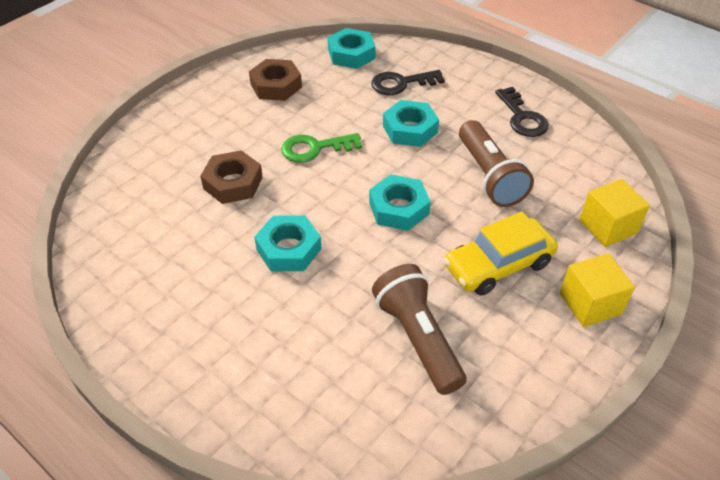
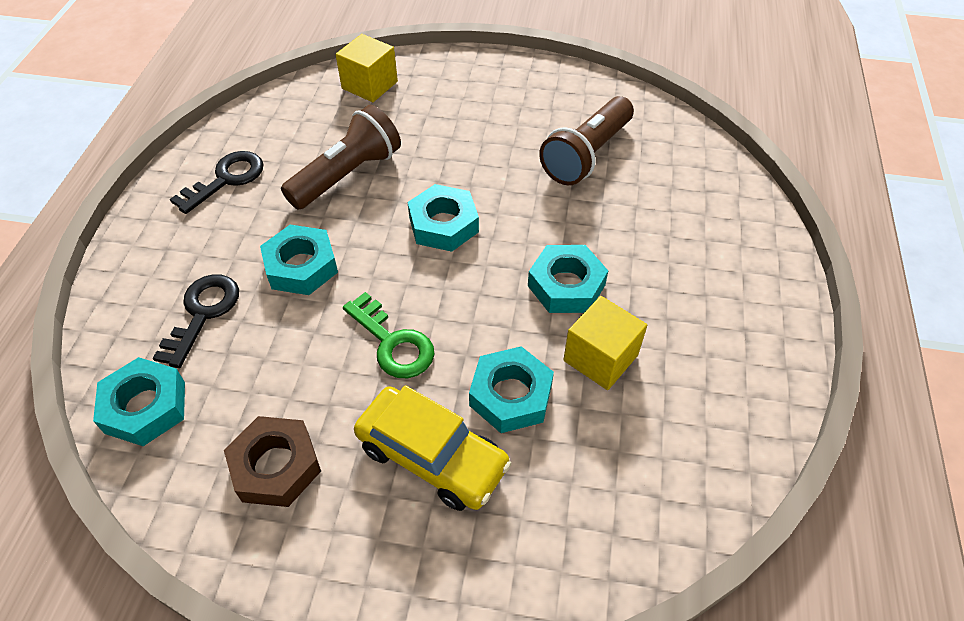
camera: 120 degrees left, 5 degrees up
(233, 183) = (511, 395): brown nut -> turquoise nut
(401, 83) = (203, 313): black key -> black key turned 120 degrees counterclockwise
(498, 265) = (467, 134): yellow car -> yellow car (432, 456)
(590, 303) = (468, 76): yellow cube -> yellow cube (600, 358)

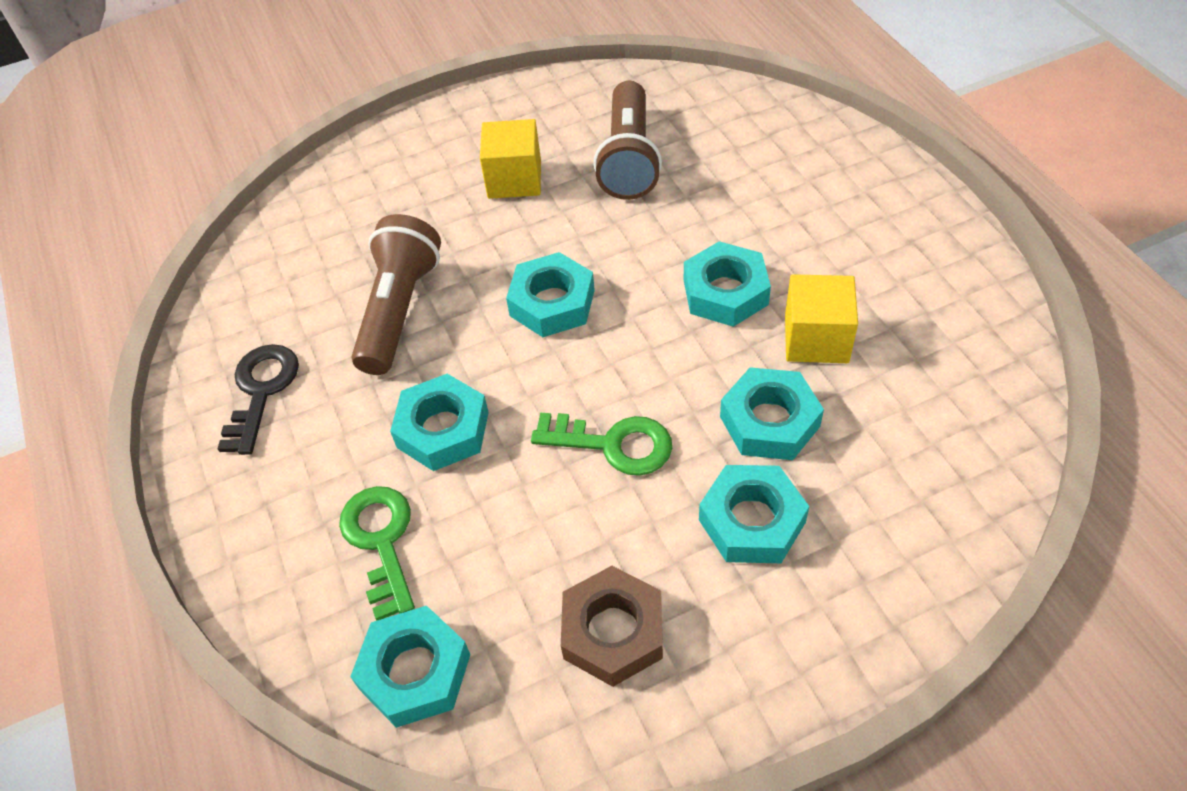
camera: 30 degrees left, 0 degrees up
(203, 313) = (381, 541): black key -> green key
(369, 85) = (329, 204): yellow cube -> yellow cube (514, 179)
(432, 456) = (752, 521): yellow car -> turquoise nut

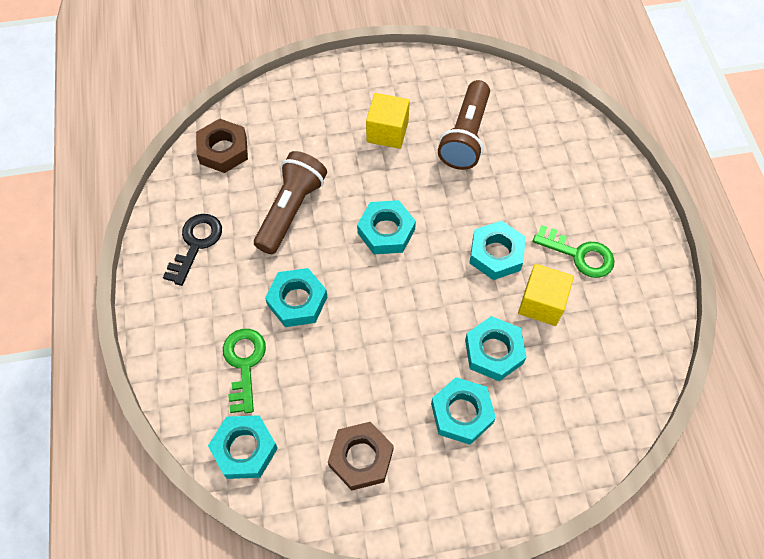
camera: 10 degrees right, 10 degrees up
(275, 258) = (223, 150): none -> brown nut
(613, 444) = (395, 340): green key -> green key (579, 255)

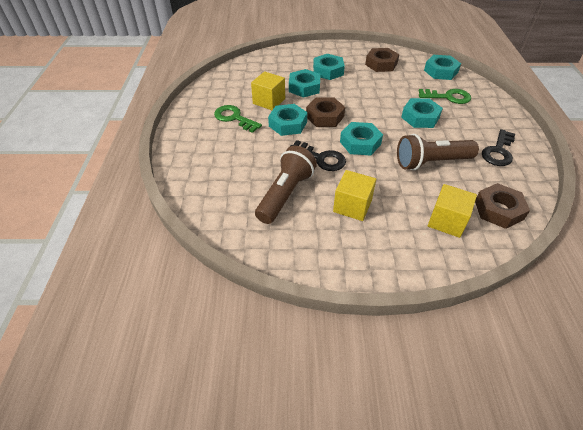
camera: 170 degrees left, 15 degrees down
(244, 364) = (448, 97): green key -> green key turned 90 degrees counterclockwise
(284, 128) = (447, 221): none -> yellow cube
(291, 210) = (431, 162): brown flashlight -> brown flashlight turned 45 degrees clockwise
(434, 196) = (321, 158): none -> black key
(444, 279) = (325, 116): none -> brown nut

